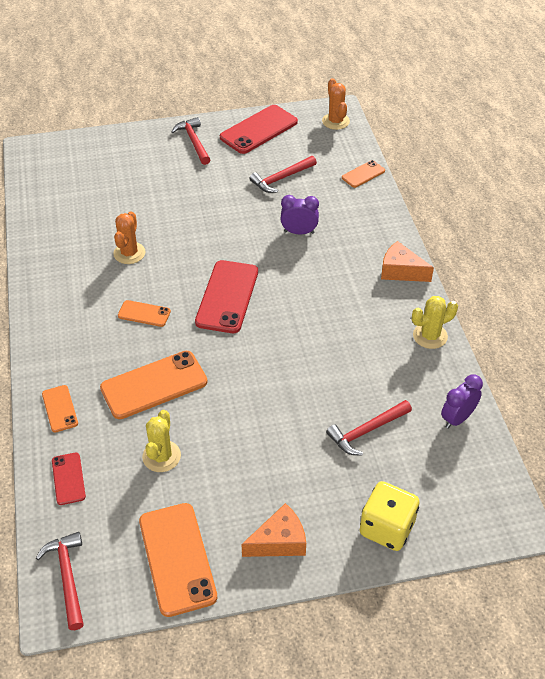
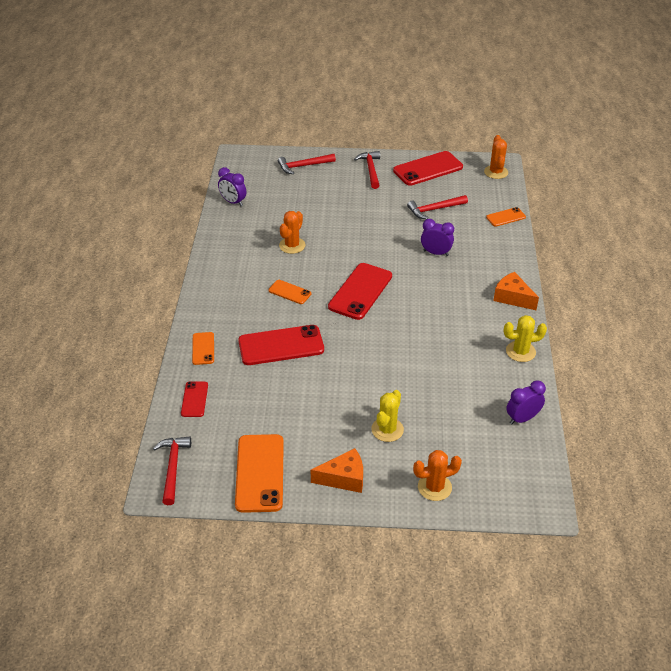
camera: 15 degrees right, 5 degrees down
(41, 210) = (233, 202): none -> purple clock
(154, 385) = (281, 345): orange phone -> red phone
(161, 456) = (270, 398): yellow cactus -> yellow cactus (387, 429)
(366, 431) = (442, 413): red hammer -> red hammer (303, 166)
(387, 528) = (434, 487): yellow dice -> orange cactus

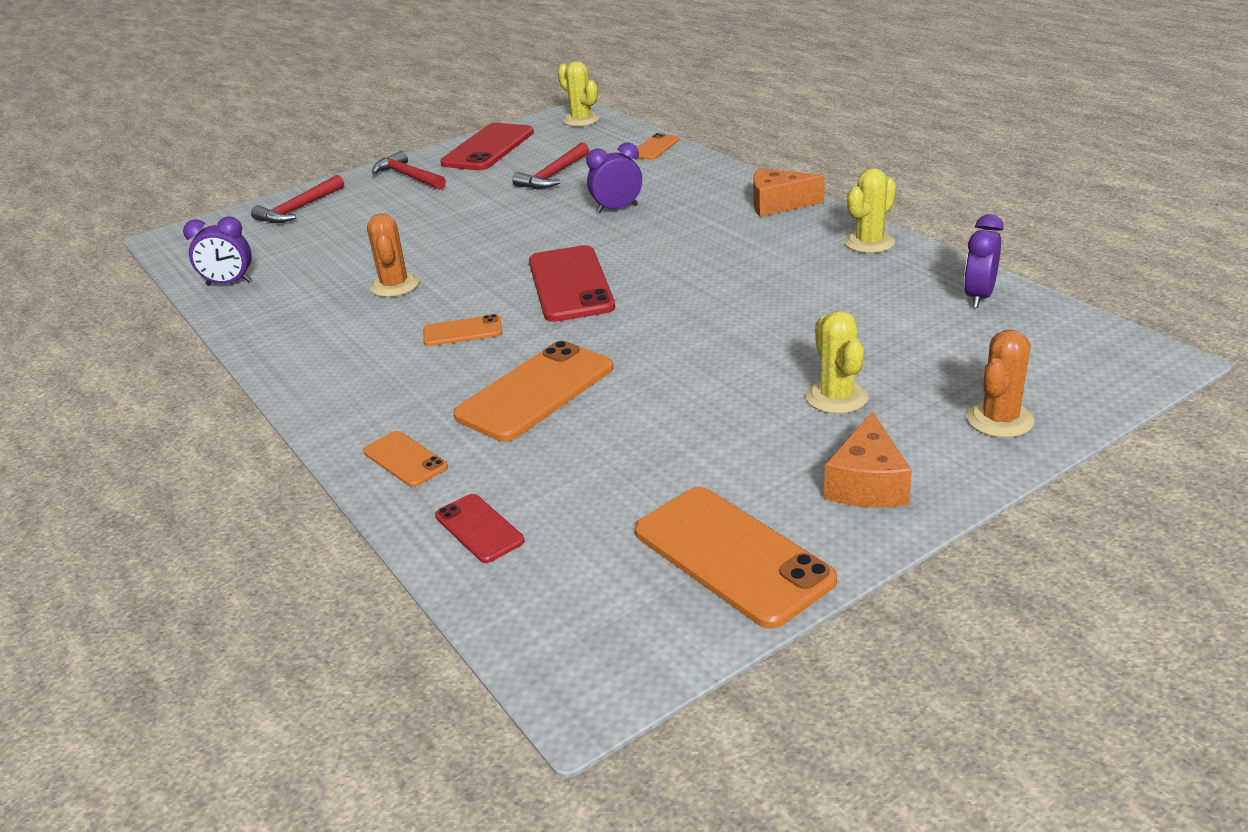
camera: 35 degrees left, 10 degrees down
(173, 467) = (570, 642): red hammer -> none
(281, 345) = (535, 392): red phone -> orange phone
(344, 478) = (867, 483): orange cheese -> orange cheese turned 150 degrees clockwise
(496, 172) = (581, 120): orange cactus -> yellow cactus

